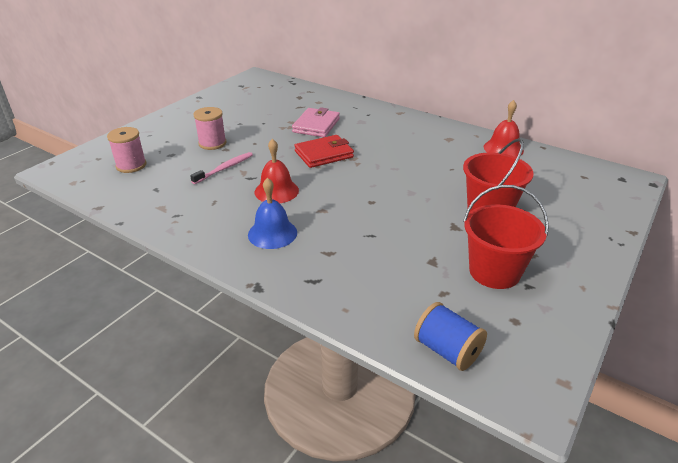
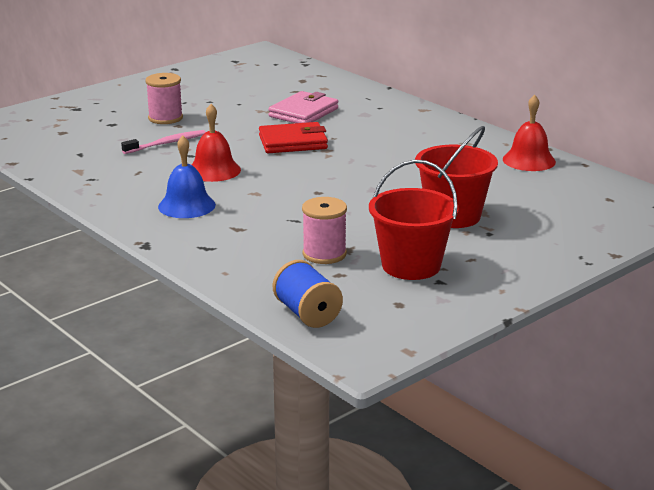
camera: 15 degrees right, 10 degrees down
(131, 165) = (62, 129): pink spool -> pink spool (324, 254)

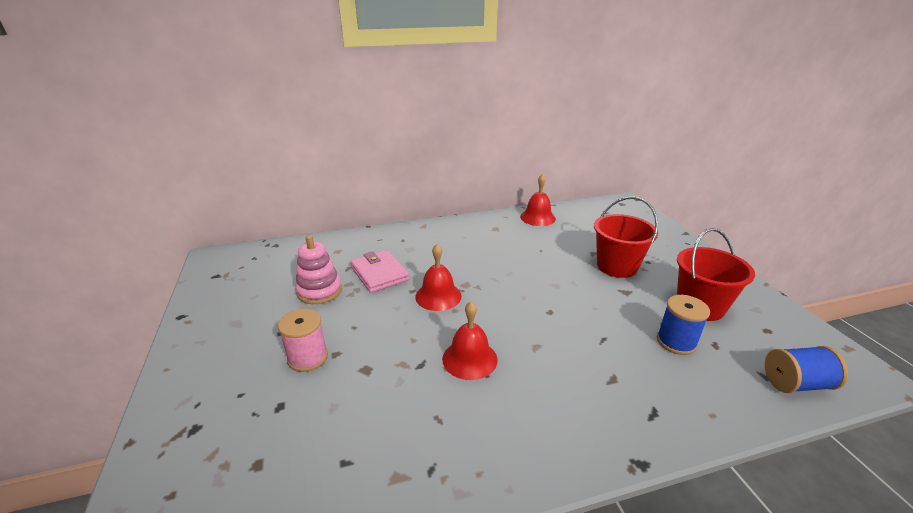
camera: 65 degrees left, 5 degrees up
(166, 143) = (377, 375): pink toothbrush -> none
(186, 205) = (547, 401): blue bell -> none
(251, 99) = (319, 291): none -> pink stacking toy
(293, 142) = (438, 296): red wallet -> red bell
(324, 254) = (676, 342): pink spool -> blue spool

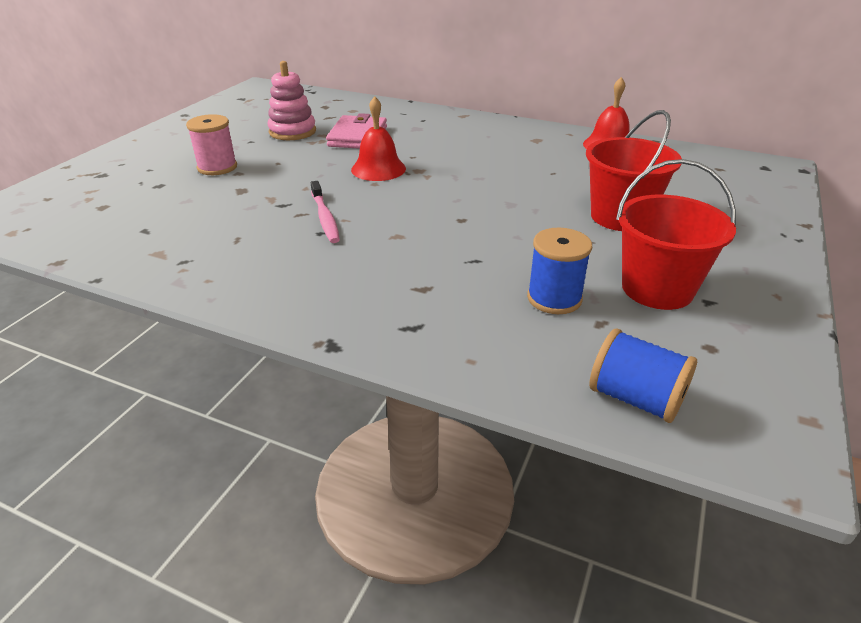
camera: 40 degrees right, 5 degrees up
(469, 359) = (325, 218): red bell -> pink toothbrush

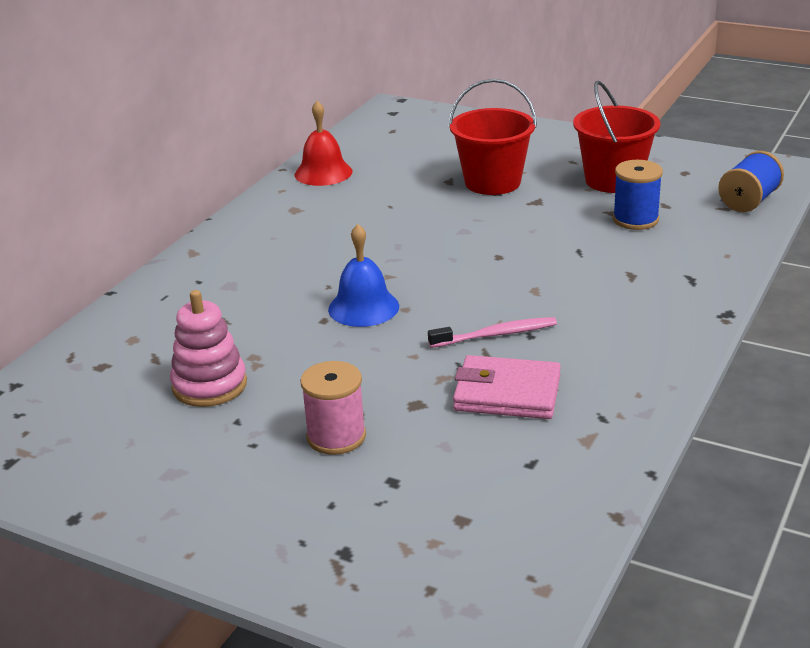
camera: 85 degrees left, 5 degrees down
(358, 137) = (248, 328): pink wallet -> pink wallet (507, 393)
(378, 169) = (363, 307): red bell -> blue bell

